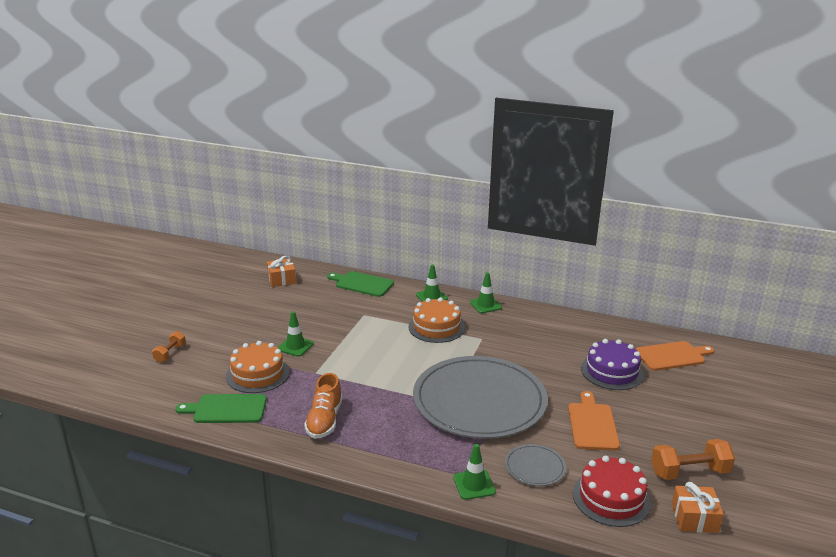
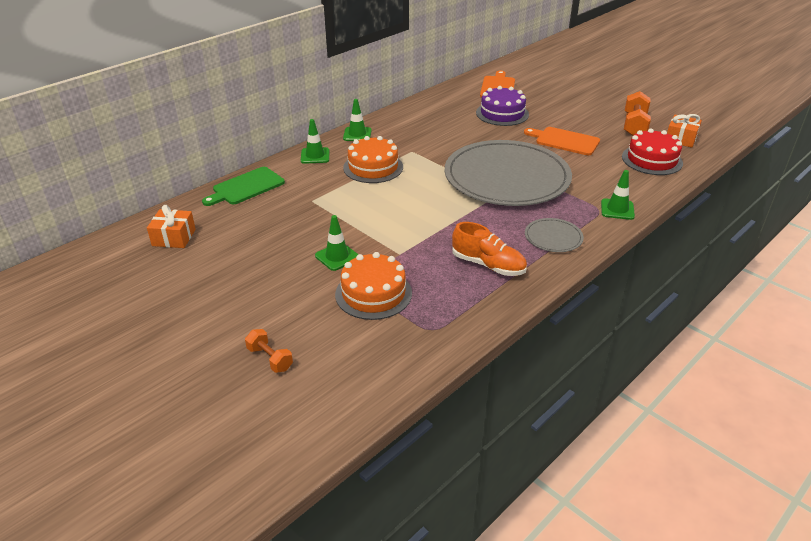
camera: 65 degrees left, 10 degrees up
(227, 409) = (428, 328): green cutting board -> none
(534, 467) = (606, 178): grey plate -> grey plate (553, 237)

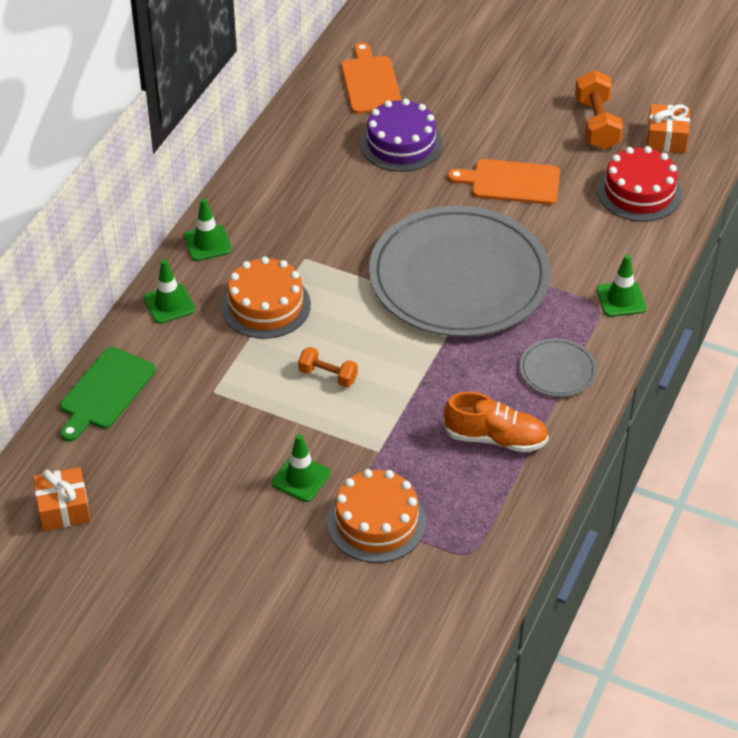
camera: 20 degrees left, 10 degrees up
(270, 359) = (304, 649): orange dumbbell -> orange dumbbell (328, 375)

